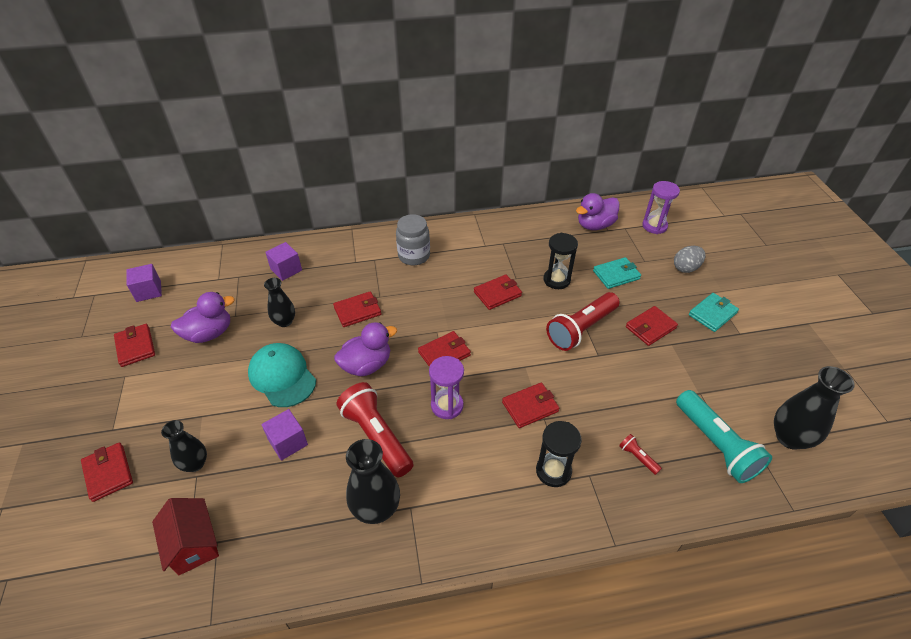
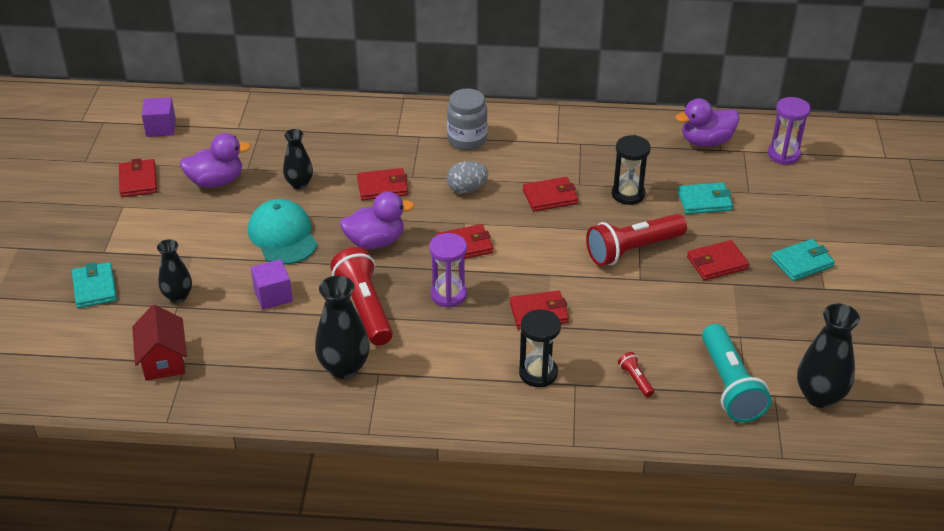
camera: 15 degrees right, 5 degrees down
(108, 473) = (95, 288): red wallet -> turquoise wallet
(286, 269) = (315, 130): purple cube -> none
(686, 268) = (797, 208): grey egg -> grey egg (467, 189)

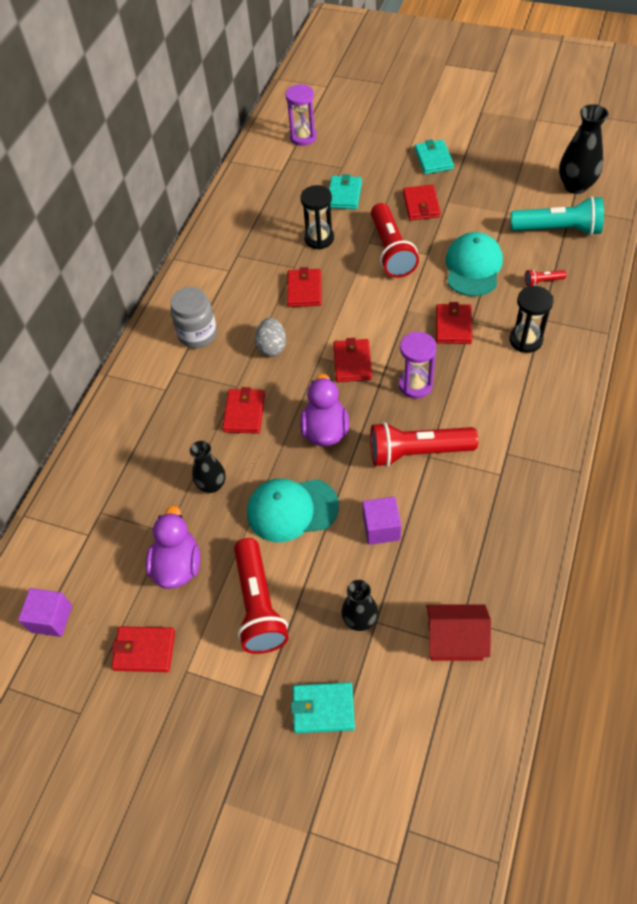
camera: 70 degrees left, 15 degrees up
(185, 234) = (259, 605): none -> red flashlight
(344, 367) = (494, 479): black vase -> none
(634, 318) = (473, 267): none -> turquoise cap
(706, 141) = (268, 176): purple duck -> none

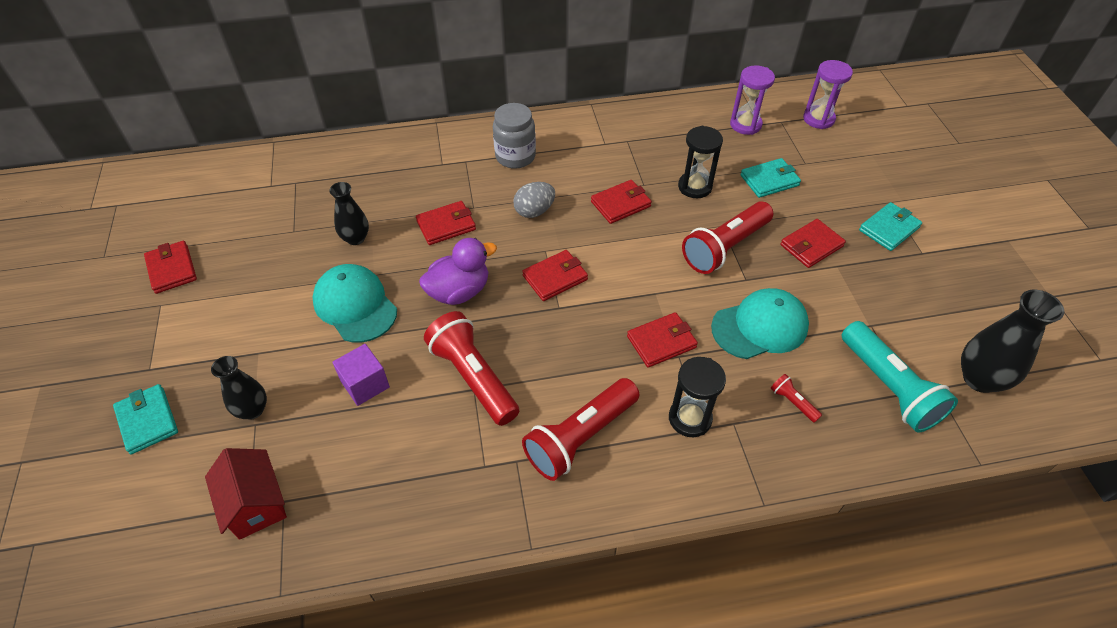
camera: 55 degrees right, 5 degrees down
(51, 618) = (184, 200): purple cube -> none
(177, 565) = (262, 253): purple duck -> none
(259, 605) = (242, 326): red flashlight -> red flashlight (580, 437)
(415, 385) = (559, 340): purple hourglass -> purple hourglass (745, 125)

